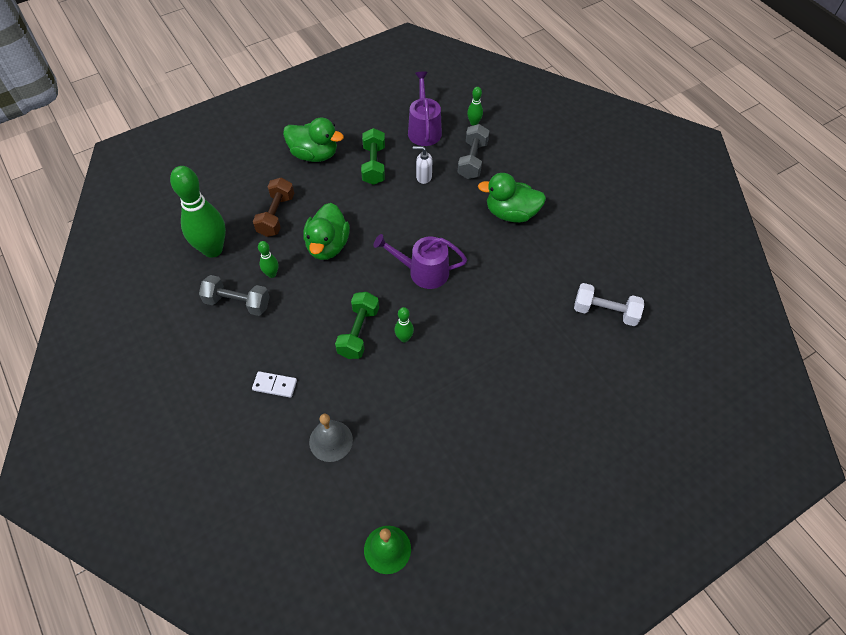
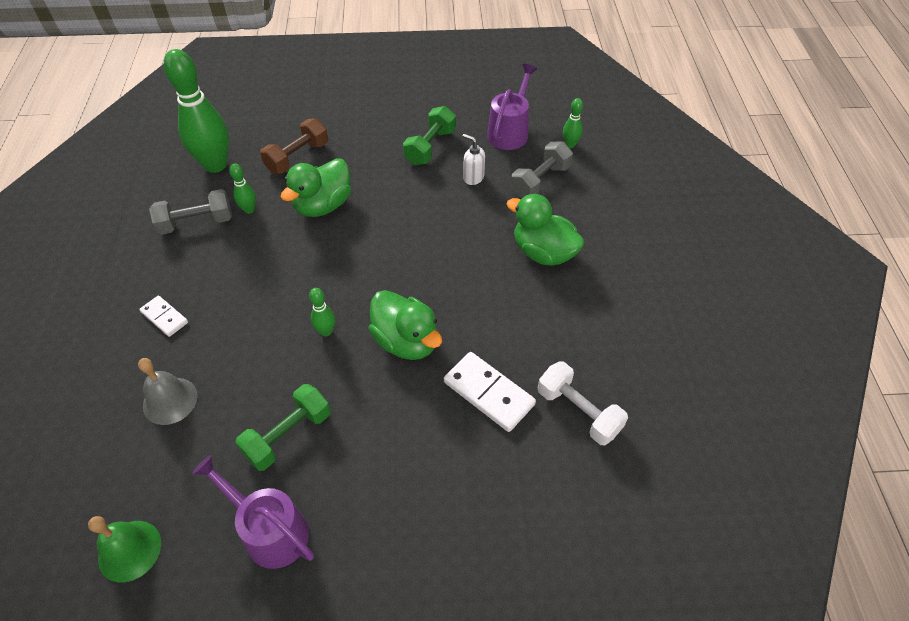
camera: 30 degrees right, 5 degrees down
(237, 303) = (196, 223): grey dumbbell -> grey dumbbell turned 60 degrees counterclockwise
(314, 154) = (379, 115): green duck -> green duck (406, 341)
(358, 332) = (285, 303): green dumbbell -> green dumbbell (288, 435)
(423, 272) = (399, 272): purple watering can -> purple watering can (270, 530)
(543, 327) = (488, 393): none -> white domino

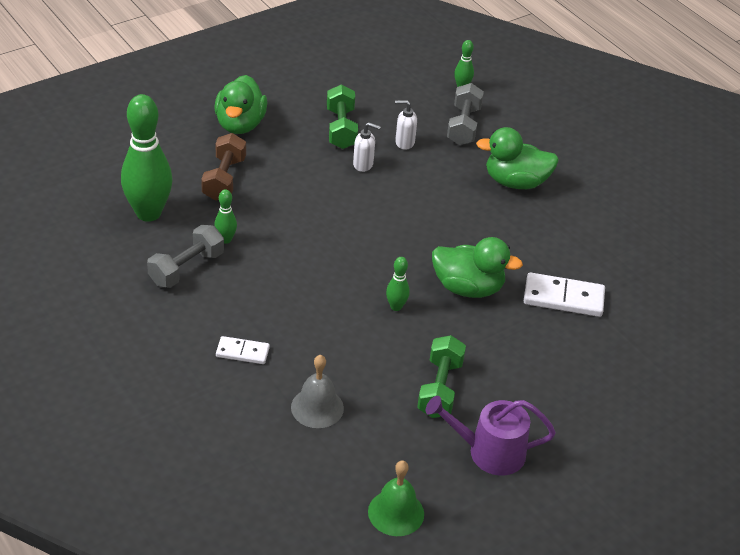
camera: 35 degrees left, 10 degrees down
(323, 205) = (292, 211): green duck -> green duck (240, 124)
(420, 185) = (363, 164): none -> white soap dispenser
(509, 132) = (400, 93): purple watering can -> none
(578, 412) = (637, 284): white dumbbell -> none

